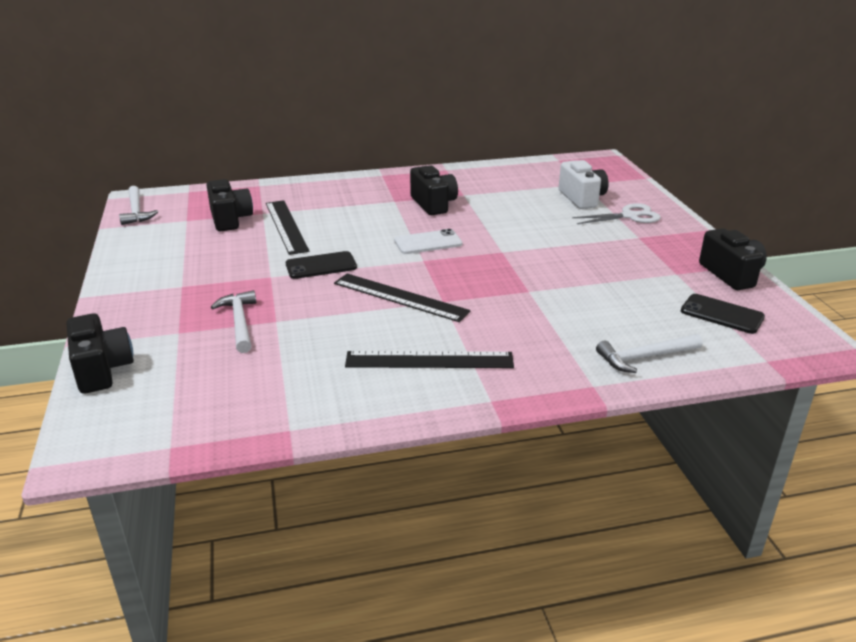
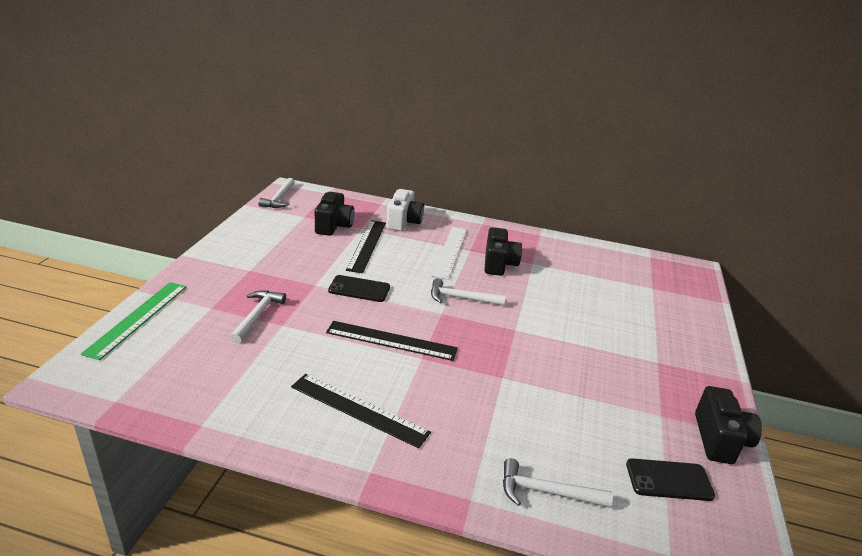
camera: 25 degrees right, 0 degrees up
(102, 369) = (138, 318): black camera -> green ruler
(376, 207) = (450, 251): none -> white ruler
(400, 297) = (391, 340): black ruler -> black ruler turned 45 degrees counterclockwise
(428, 242) = (461, 298): white phone -> white hammer
(582, 198) = (638, 302): white camera -> white camera (403, 222)
(629, 216) = (668, 337): white scissors -> none
(722, 314) = (669, 480): black phone -> black phone turned 60 degrees counterclockwise

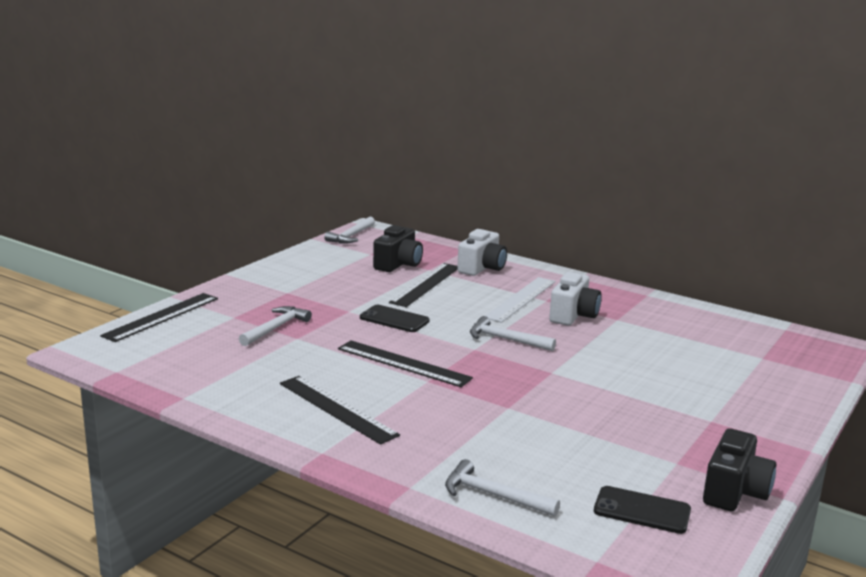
camera: 20 degrees right, 10 degrees down
(138, 318) = (161, 317): green ruler -> black ruler
(499, 264) = (573, 315): black camera -> white camera

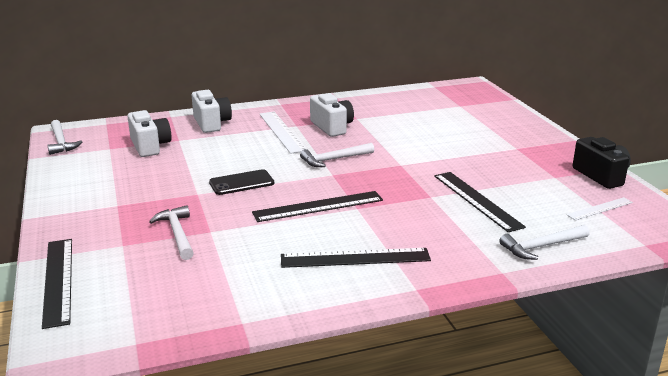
camera: 50 degrees left, 5 degrees up
(398, 264) = (150, 146): black camera -> white camera
(426, 284) = (203, 150): black ruler -> black ruler (477, 200)
(642, 510) = (600, 209): black phone -> white ruler

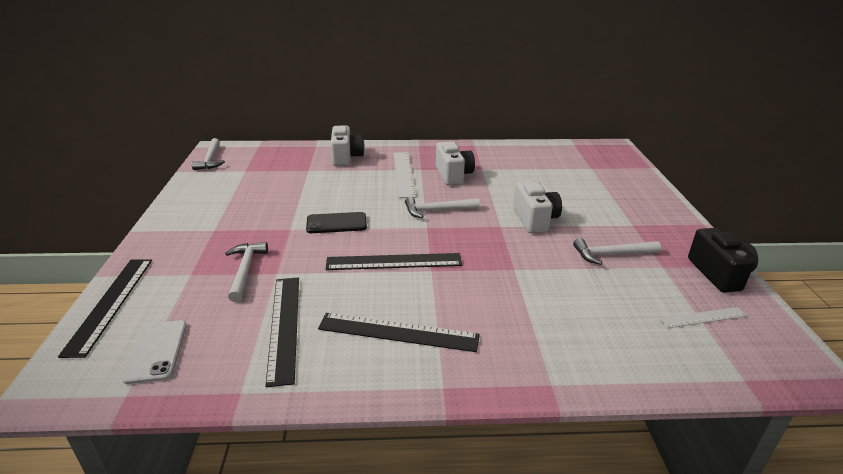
camera: 15 degrees right, 5 degrees up
(138, 308) = (156, 351): none -> white phone
(150, 146) = (280, 173): white camera -> white camera (535, 219)
(477, 200) = (562, 282): black ruler -> black ruler (284, 326)
(541, 247) = (612, 357): white hammer -> white hammer (611, 254)

